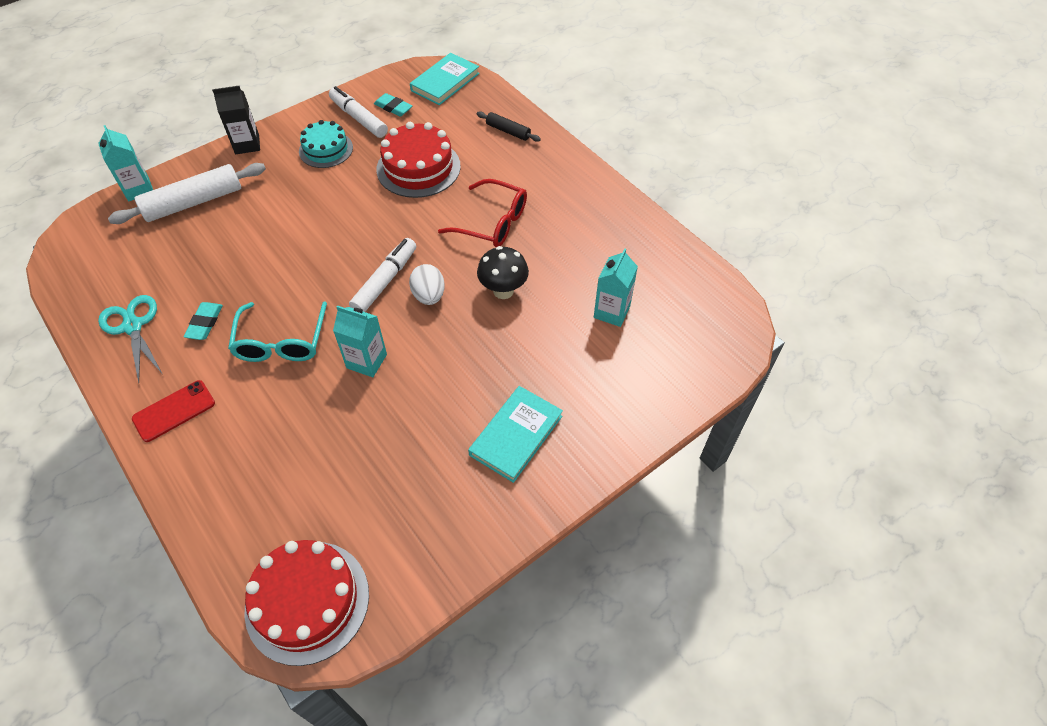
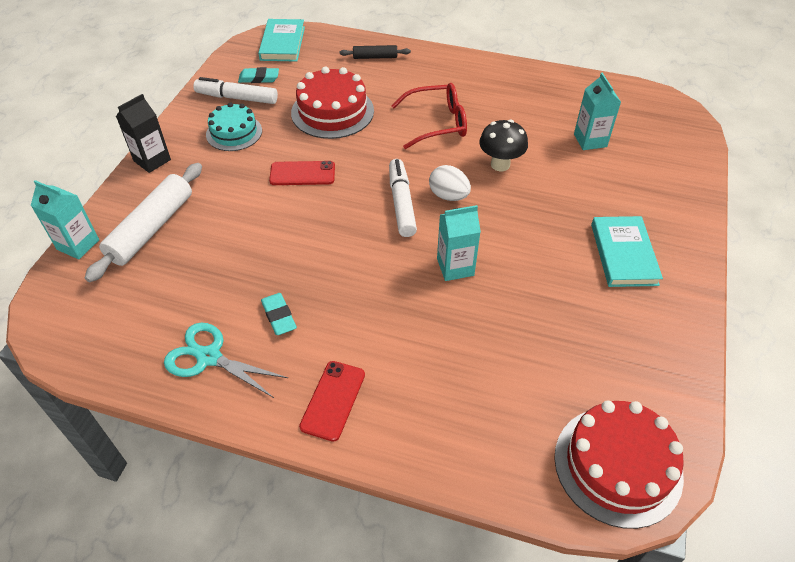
camera: 35 degrees left, 5 degrees down
(281, 341) = (366, 292): turquoise glasses -> none
(338, 213) = (302, 173): none -> red phone

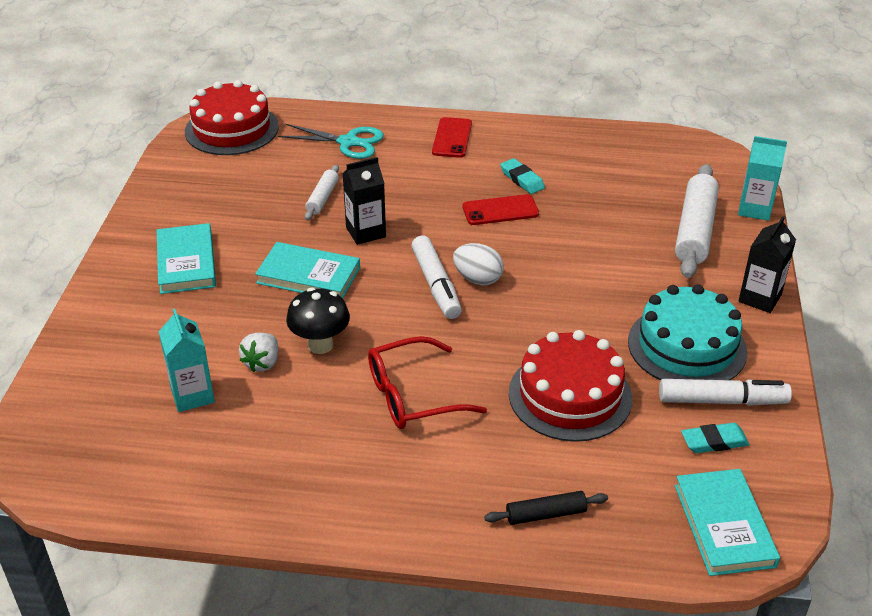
camera: 170 degrees right, 10 degrees down
(209, 357) = (565, 150): turquoise scissors -> turquoise scissors (348, 142)
(234, 132) = (687, 346): turquoise cake -> turquoise cake, size x1.54
(302, 173) = (567, 304): red phone -> red phone (500, 210)
(448, 196) = (382, 299): white egg -> white egg (477, 279)
(455, 267) = (365, 232): turquoise carton -> black carton
(496, 319) = (322, 198): none -> white rolling pin
(510, 226) = (308, 275): none -> turquoise book
(543, 156) = (262, 363): none -> white strawberry

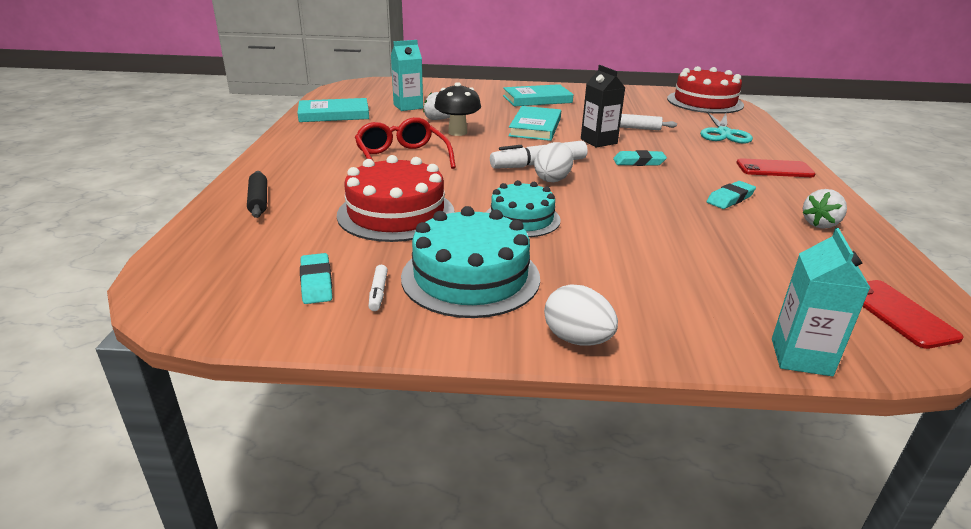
camera: 85 degrees right, 10 degrees down
(431, 215) = (639, 162): none -> turquoise eraser
(500, 210) = (666, 188): red phone -> red phone (898, 313)
(569, 148) = (820, 224): none -> white strawberry
(574, 308) = (522, 219): none -> turquoise cake
(694, 230) = (707, 298): white rolling pin -> none
(722, 401) = (378, 293): white marker -> white marker, size x0.46
(724, 525) = (200, 279): turquoise book -> turquoise book (334, 114)
(760, 298) = (577, 339): black carton -> white egg

